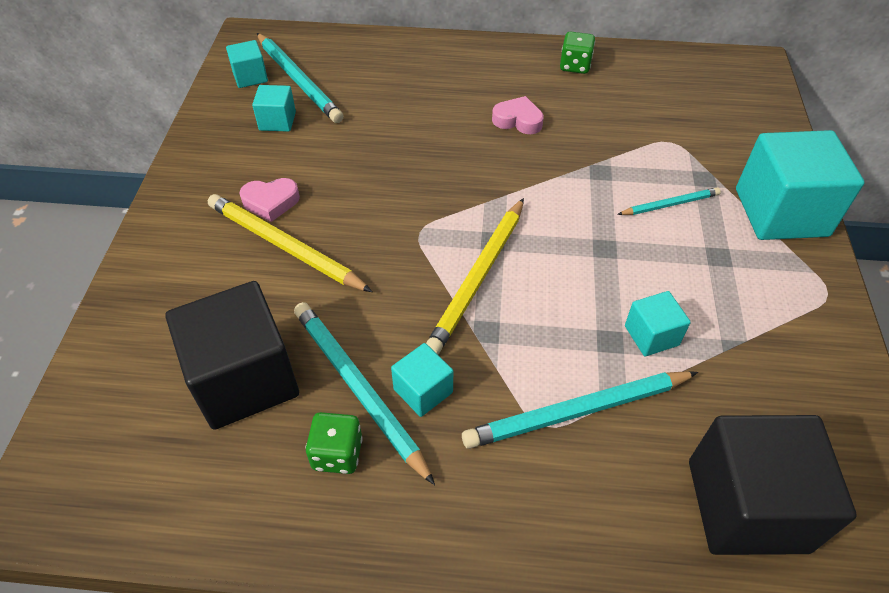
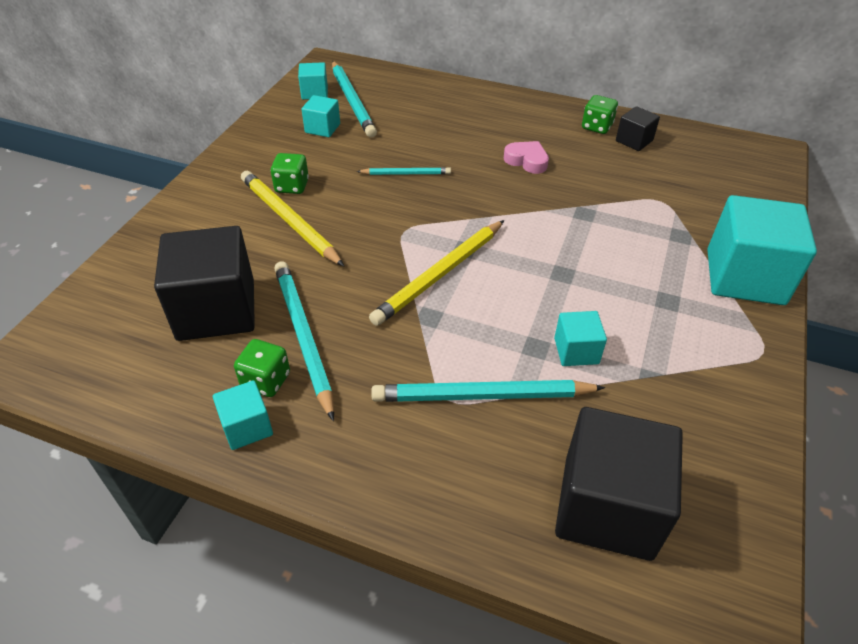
camera: 15 degrees right, 5 degrees down
(271, 202) = (292, 186): pink heart -> green dice
(423, 391) = (356, 350): turquoise cube -> turquoise cube (247, 427)
(618, 76) = (634, 141): none -> black cube
(670, 204) = (638, 251): turquoise pencil -> turquoise pencil (406, 174)

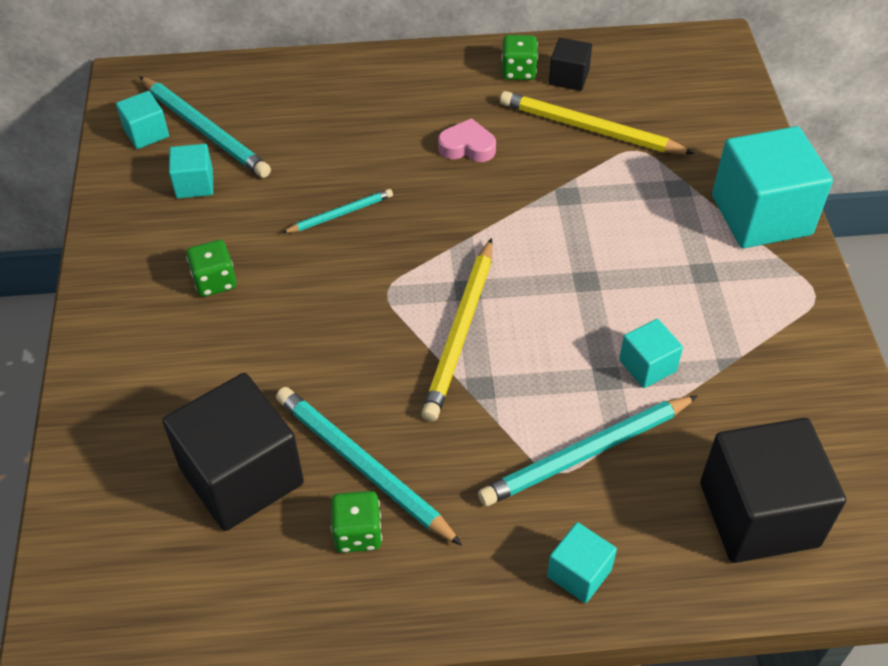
camera: 25 degrees left, 5 degrees up
(247, 427) = (374, 591): turquoise cube -> turquoise cube (579, 573)
(289, 220) = (245, 329): yellow pencil -> yellow pencil (590, 129)

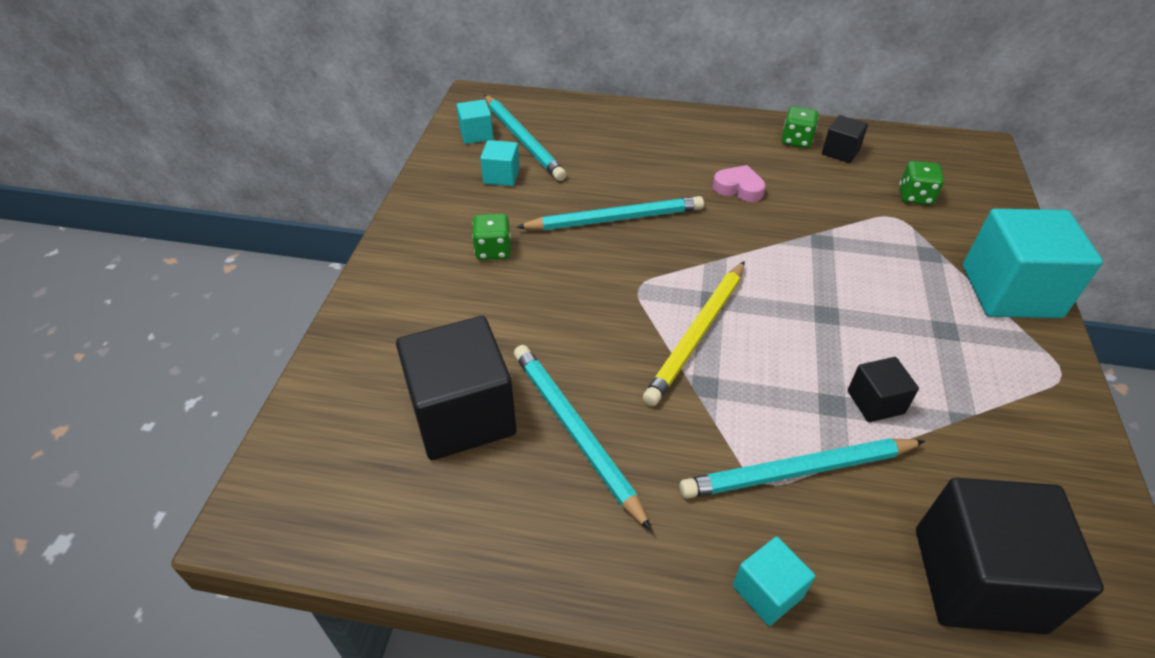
camera: 15 degrees right, 5 degrees down
(340, 214) = (614, 219): turquoise pencil -> turquoise pencil, size x1.80
(357, 533) = (552, 493): green dice -> green dice (915, 196)
(590, 129) = (853, 193): yellow pencil -> none
(647, 366) = (875, 402): turquoise cube -> black cube

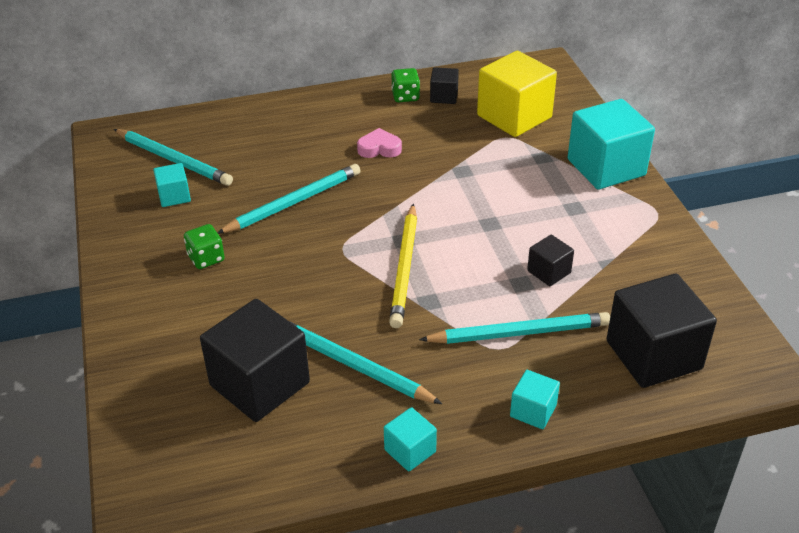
camera: 25 degrees left, 5 degrees down
(476, 134) = (127, 167): turquoise cube -> turquoise cube (410, 451)
(798, 471) = (519, 333): turquoise pencil -> turquoise pencil turned 150 degrees counterclockwise
(915, 196) = (514, 116): green dice -> yellow cube

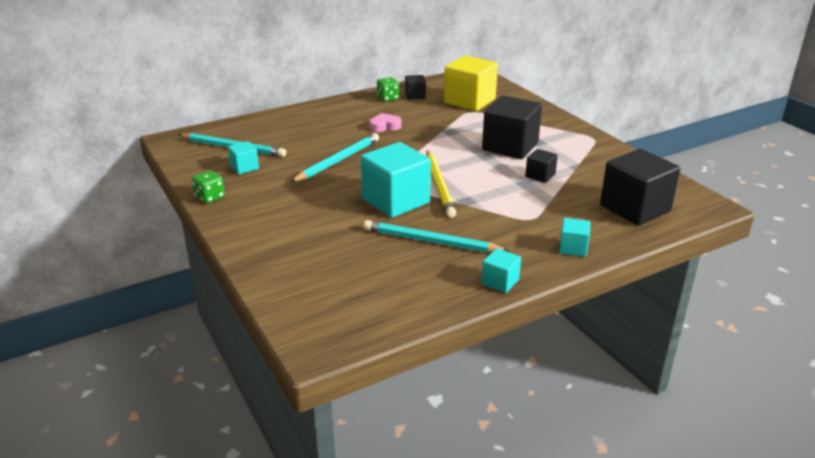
camera: 15 degrees left, 10 degrees down
(206, 258) = (288, 198): green dice -> green dice (210, 197)
(259, 384) = (368, 261): black cube -> black cube (510, 147)
(519, 333) = (539, 209): turquoise pencil -> none
(606, 167) = (546, 120): turquoise cube -> turquoise cube (396, 201)

